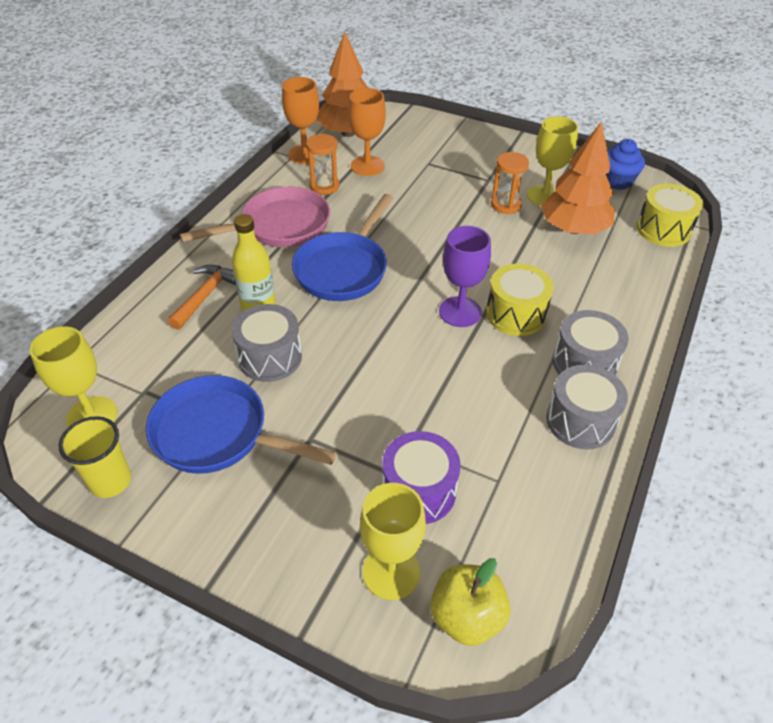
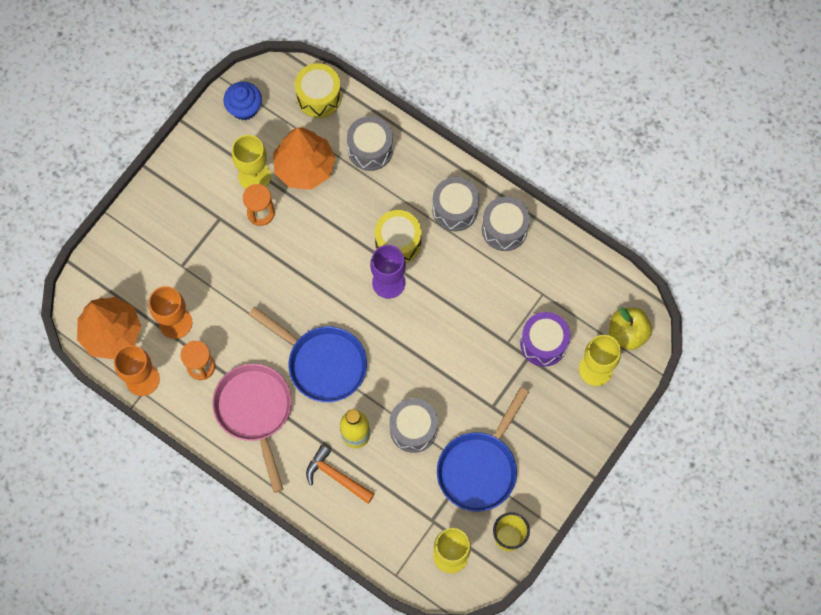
camera: 80 degrees left, 25 degrees up
(624, 276) = (370, 149): none -> grey drum

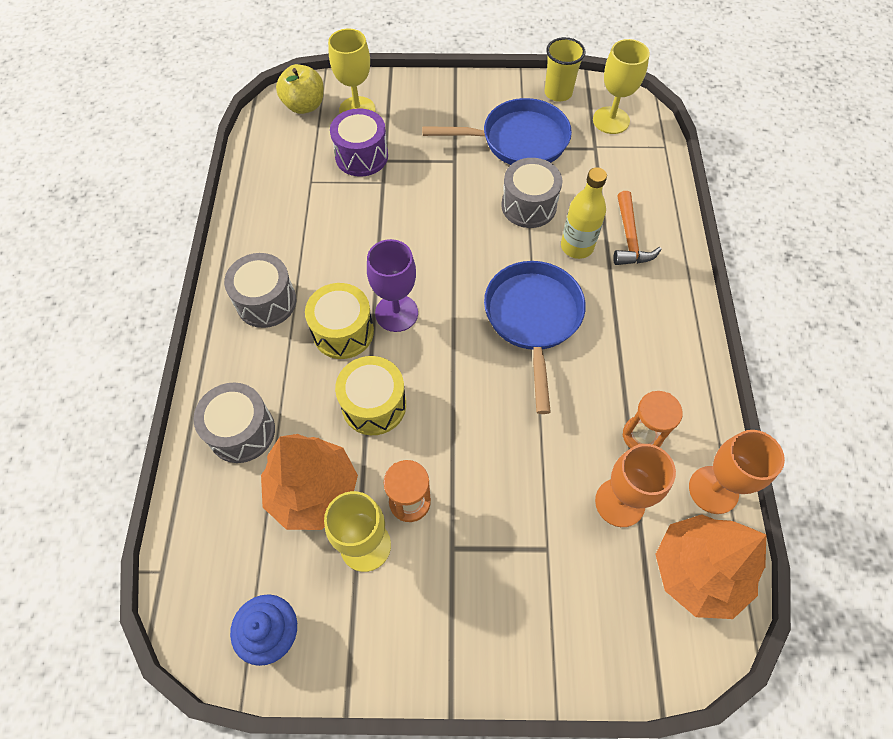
camera: 125 degrees left, 10 degrees down
(255, 411) = (637, 348): pink pan -> none
(319, 97) = (199, 542): yellow drum -> yellow drum (374, 405)
(504, 229) = (260, 247): grey drum -> none

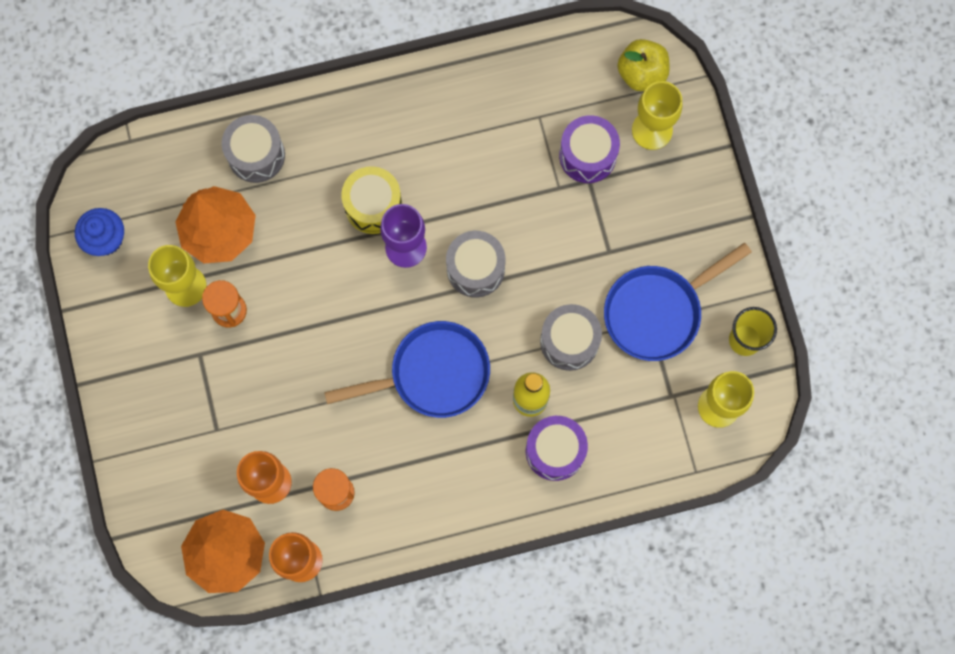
camera: 75 degrees right, 15 degrees up
(266, 302) = (386, 127): grey drum -> grey drum (475, 269)
(374, 405) = (308, 255): yellow drum -> none
(518, 140) = (657, 311): blue pan -> blue pan turned 75 degrees clockwise
(629, 238) = (555, 451): orange hammer -> purple drum

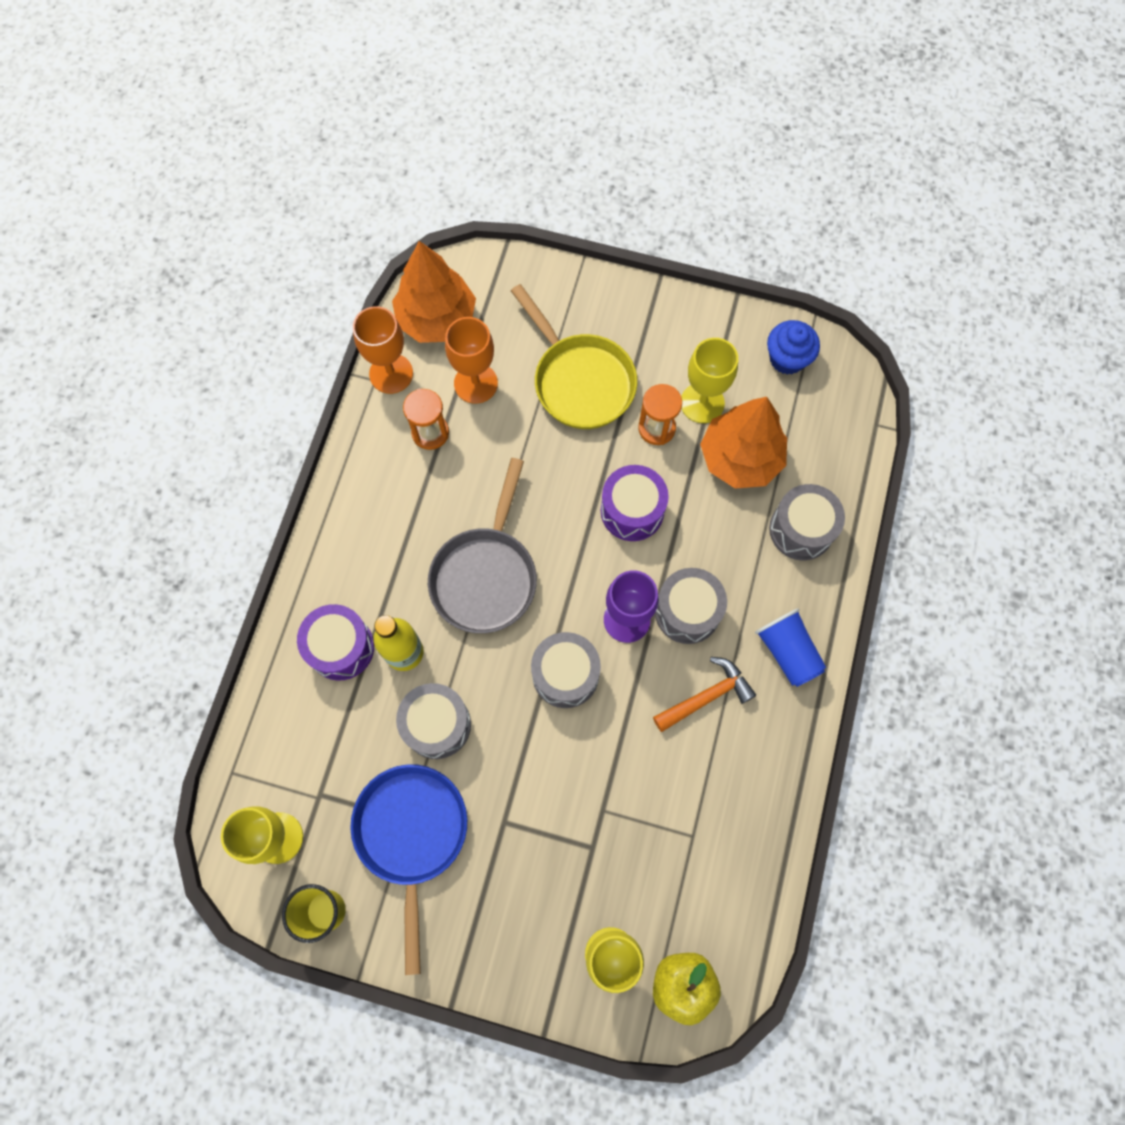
camera: 120 degrees right, 5 degrees down
(219, 396) = (580, 381): none -> yellow pan
(362, 117) = (787, 652): none -> blue cup
(373, 206) = (687, 611): yellow drum -> grey drum
(431, 158) = (707, 696): none -> orange hammer
(433, 374) = (486, 576): blue pan -> grey pan
(587, 155) = (621, 863): purple drum -> purple drum (632, 511)

